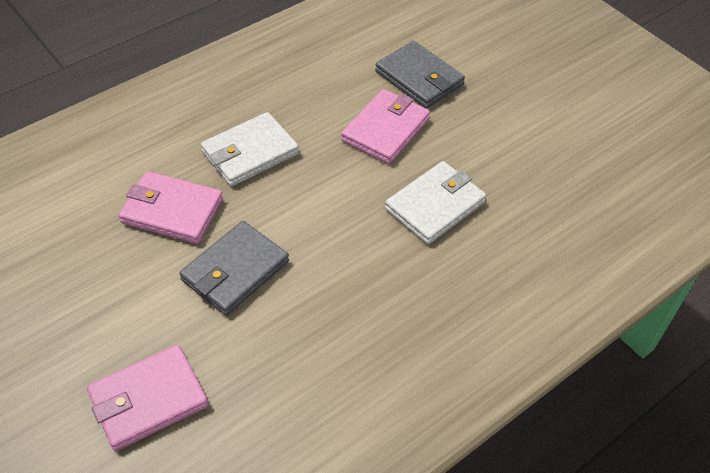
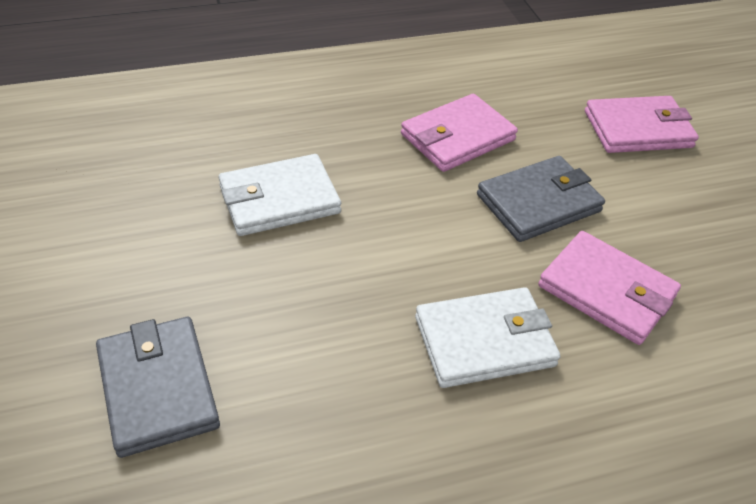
camera: 160 degrees left, 5 degrees down
(385, 129) = (273, 314): pink wallet -> pink wallet (457, 137)

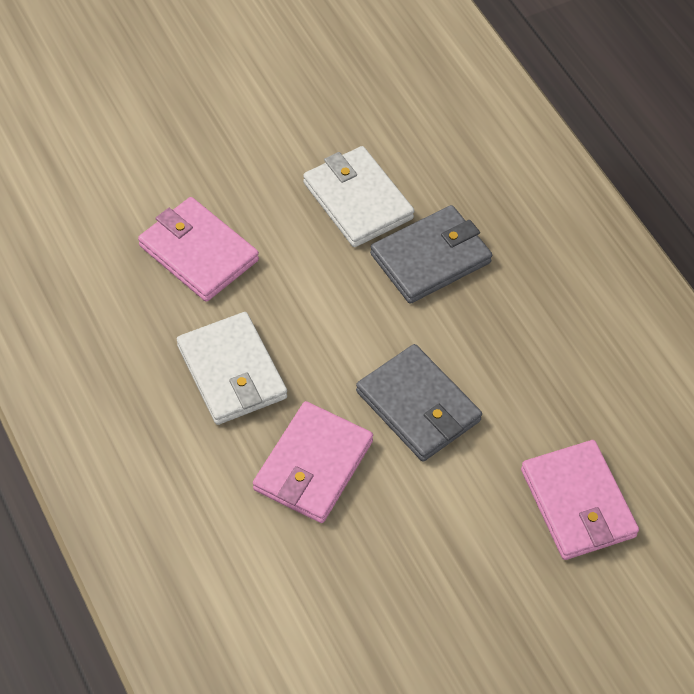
camera: 80 degrees right, 10 degrees up
(157, 388) = (143, 172): grey wallet -> grey wallet (430, 258)
(457, 137) = (498, 328): pink wallet -> pink wallet (198, 253)

